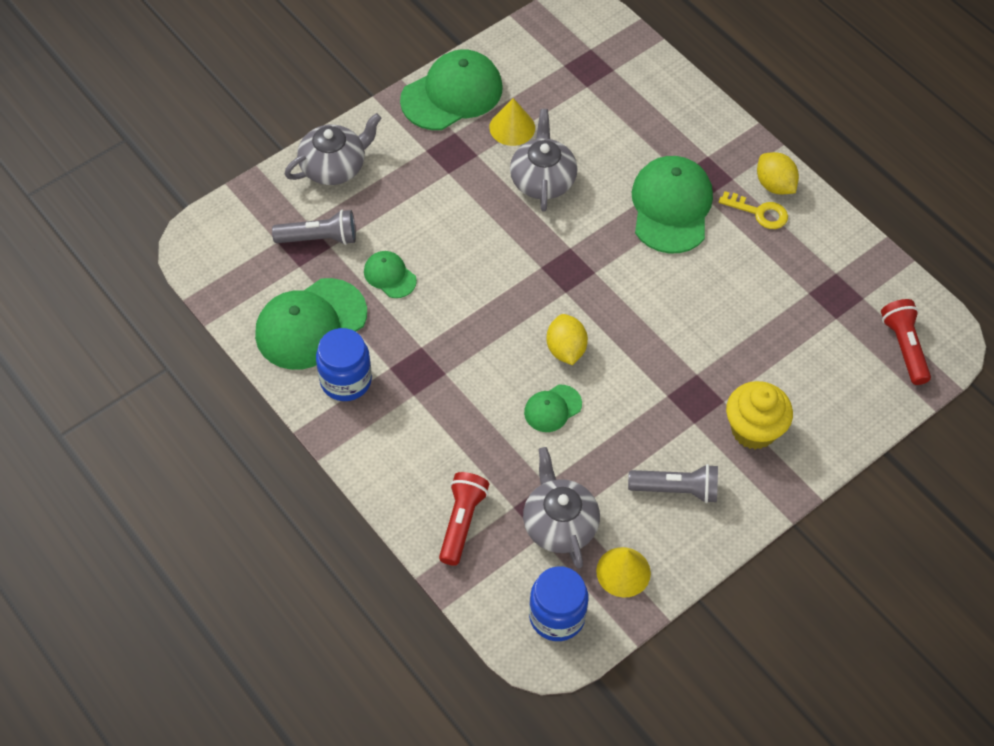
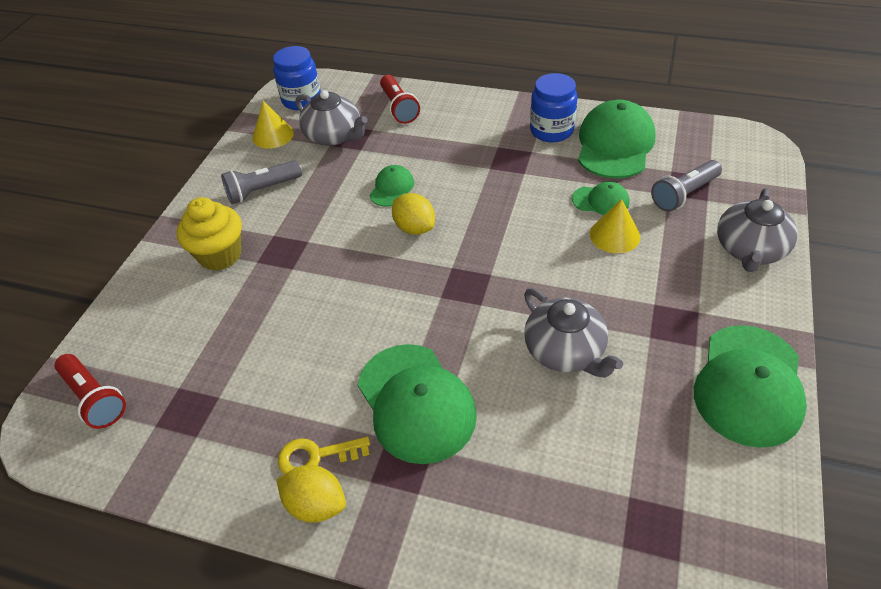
camera: 150 degrees right, 10 degrees down
(512, 127) = (651, 387): yellow cone -> yellow cone (614, 235)

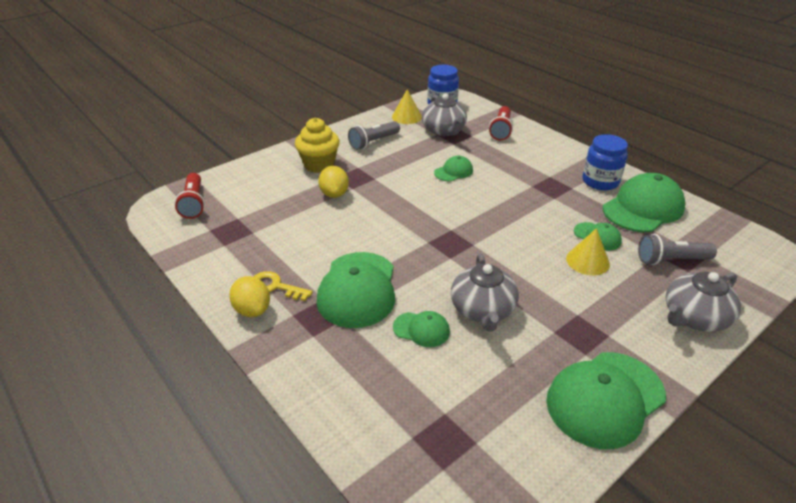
camera: 30 degrees right, 10 degrees down
(262, 190) = (373, 142): grey flashlight -> grey flashlight turned 45 degrees counterclockwise
(414, 228) = (447, 198): yellow lemon -> yellow lemon (334, 194)
(526, 412) = (421, 329): none -> green cap

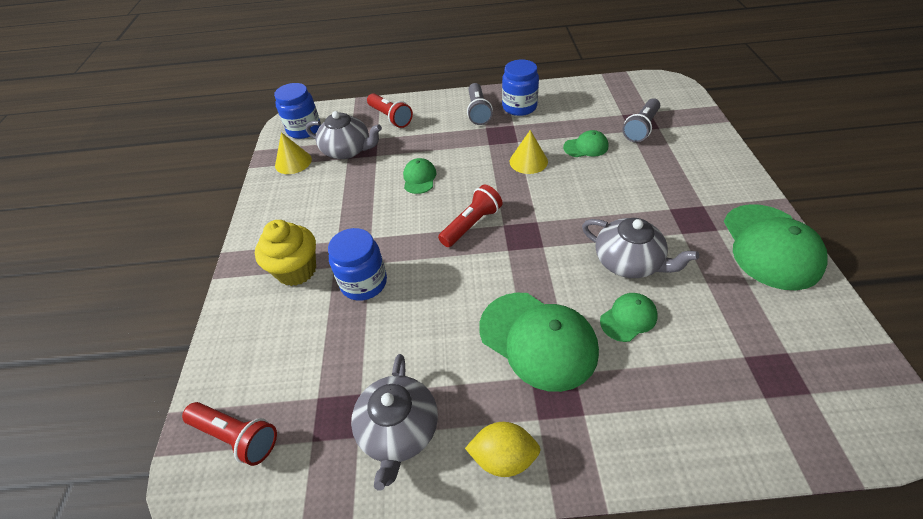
camera: 50 degrees left, 10 degrees up
(275, 286) = (479, 415): yellow key -> none
(334, 194) = (364, 283): yellow lemon -> blue jar
(373, 142) = (307, 207): grey flashlight -> grey flashlight (478, 111)
(434, 215) = (472, 224): none -> red flashlight
(587, 261) = (611, 168): yellow cone -> yellow cone (528, 161)
(643, 208) = (571, 106): green cap -> none
(694, 317) = (709, 154): grey teapot -> grey teapot (398, 430)

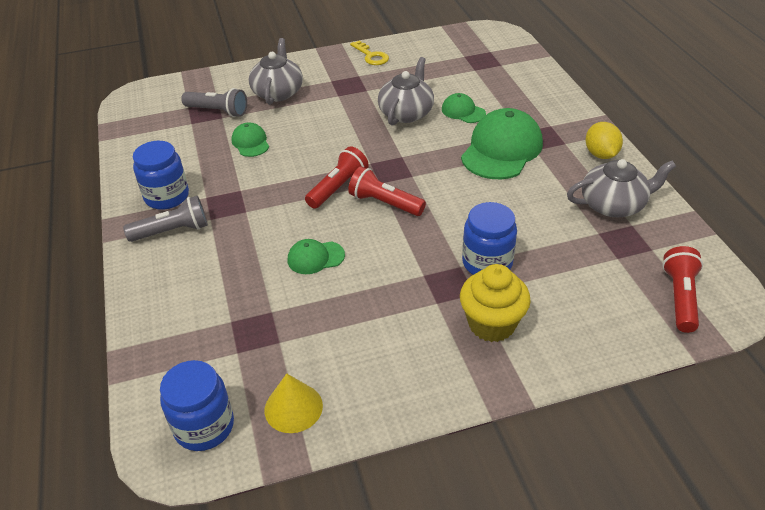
camera: 105 degrees left, 5 degrees down
(348, 150) = (261, 347): grey teapot -> grey teapot (278, 92)
(390, 117) = (178, 319): red flashlight -> red flashlight (338, 187)
(528, 161) = (277, 178): yellow cone -> none
(770, 246) = (371, 56): green cap -> yellow key

